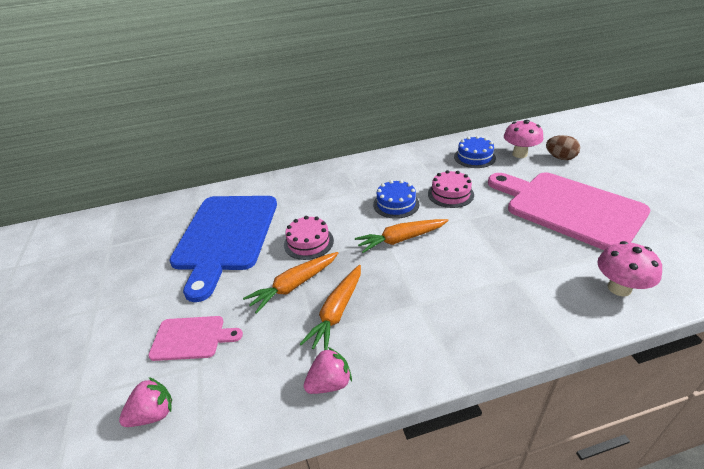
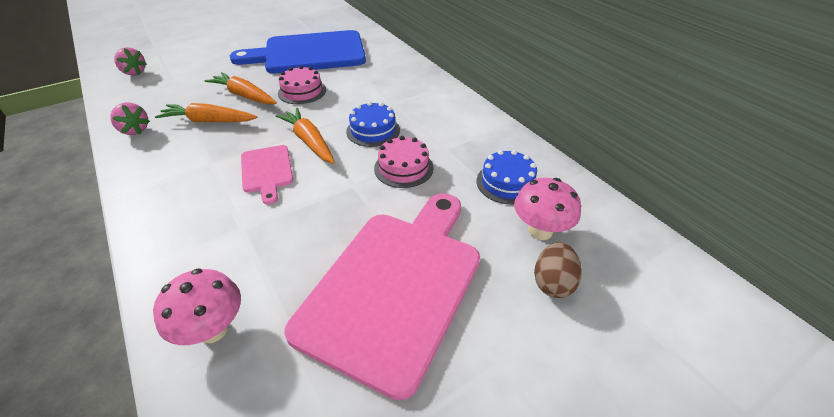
camera: 70 degrees right, 5 degrees up
(191, 338) = (195, 68): pink cutting board -> pink cutting board (267, 171)

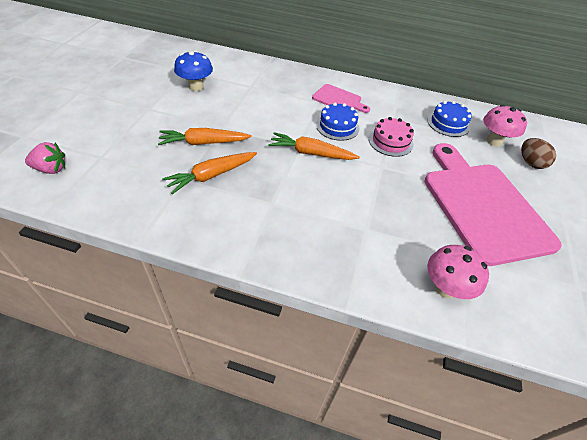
camera: 45 degrees left, 5 degrees up
(135, 130) = (159, 215): pink strawberry -> none
(267, 171) = (318, 187): pink cutting board -> pink cutting board (339, 99)
(302, 91) = (244, 120): pink cake -> none
(309, 53) = (196, 87): blue cutting board -> blue mushroom

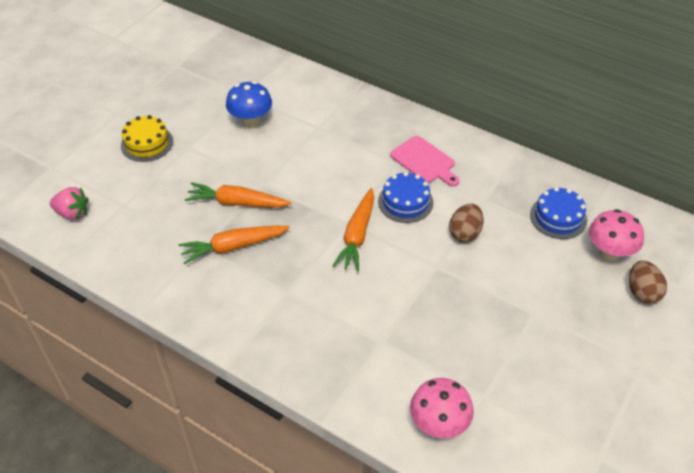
camera: 20 degrees right, 0 degrees up
(111, 109) = (147, 143): none -> yellow cake
(311, 153) = (357, 235): orange carrot -> orange carrot turned 105 degrees counterclockwise
(390, 141) = (465, 233): pink cake -> brown egg
(482, 206) = (538, 339): pink cutting board -> none

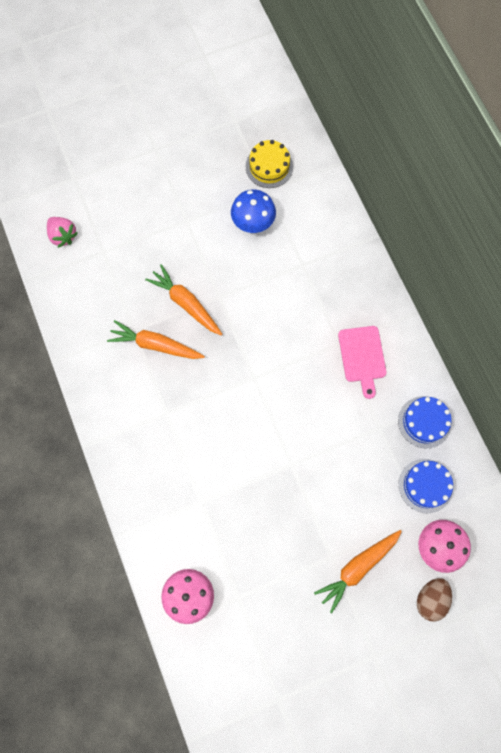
camera: 35 degrees right, 25 degrees up
(147, 143) = (158, 197): yellow cake -> yellow cake (269, 166)
(357, 235) = (253, 395): orange carrot -> orange carrot (358, 568)
(405, 202) = (315, 388): blue cake -> blue cake (424, 422)
(465, 233) = (337, 449): brown egg -> none

